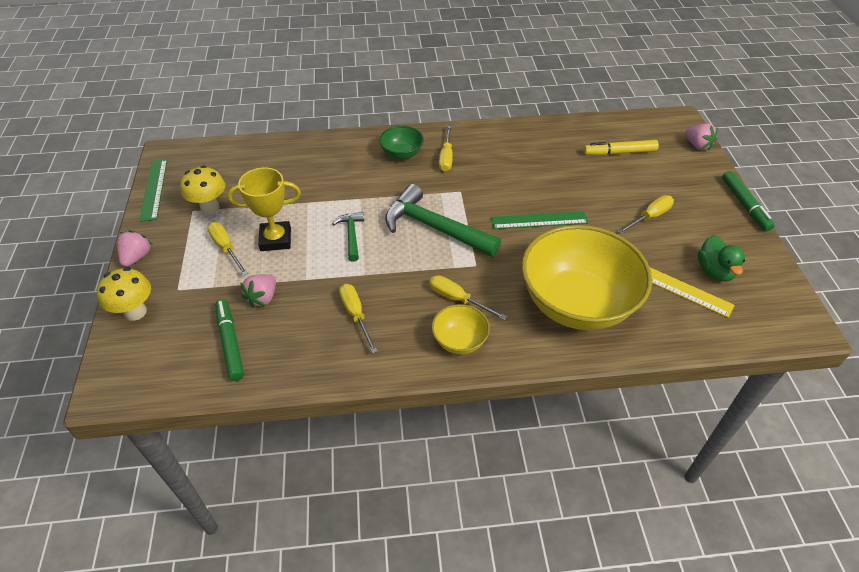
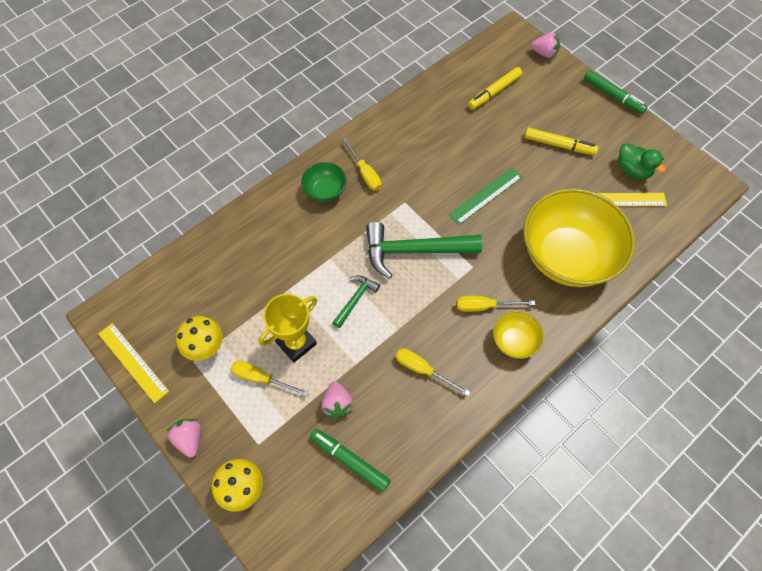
camera: 35 degrees left, 15 degrees up
(154, 189) = (133, 362): green ruler -> yellow ruler
(351, 235) = (355, 299): green hammer -> green hammer turned 75 degrees clockwise
(649, 217) = (559, 145): yellow screwdriver -> yellow marker

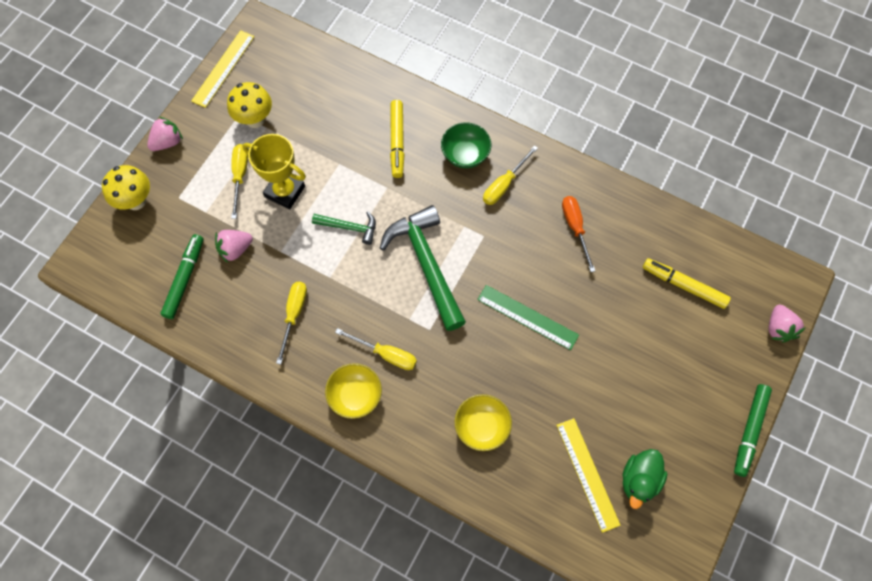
camera: 70 degrees right, 5 degrees up
(422, 140) = (575, 228): none -> orange screwdriver
(484, 306) = (386, 354): yellow screwdriver -> yellow screwdriver turned 135 degrees clockwise
(559, 145) = (637, 382): yellow marker -> yellow marker (397, 142)
(566, 256) = (481, 426): yellow bowl -> yellow bowl, size x0.45

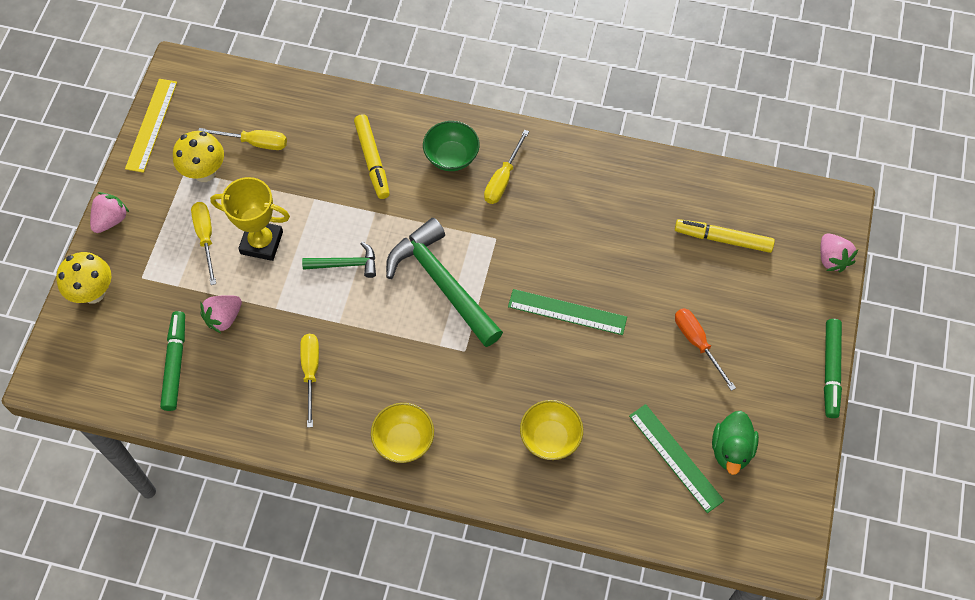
camera: 15 degrees left, 5 degrees down
(386, 354) = (425, 389): yellow screwdriver -> yellow screwdriver (255, 142)
(575, 228) = (592, 206): orange screwdriver -> orange screwdriver (697, 343)
(587, 474) = (675, 458): yellow ruler -> green ruler

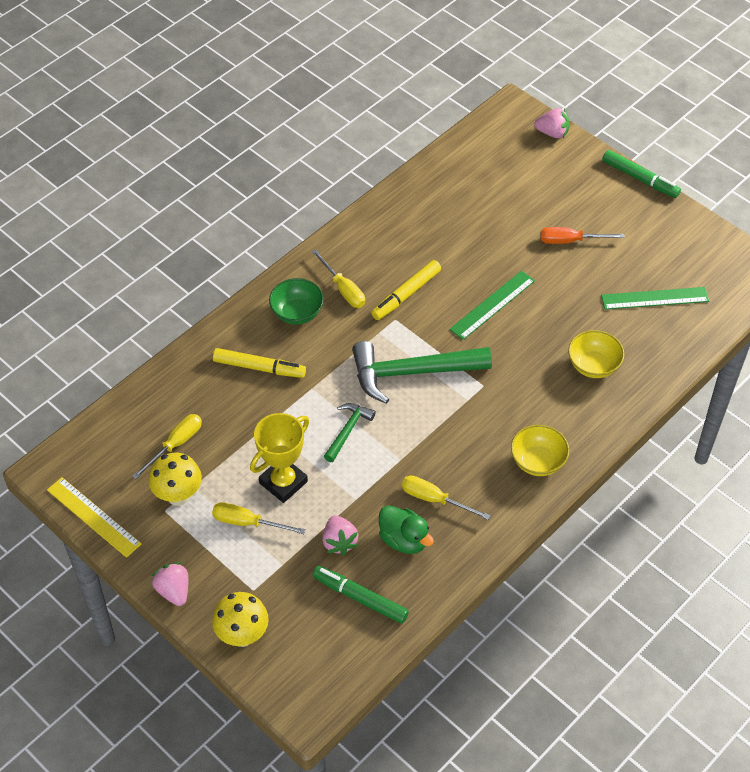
camera: 60 degrees left, 10 degrees down
(723, 239) = (493, 184): yellow marker -> yellow marker (406, 294)
(731, 450) = (667, 264): green duck -> green duck (404, 540)

